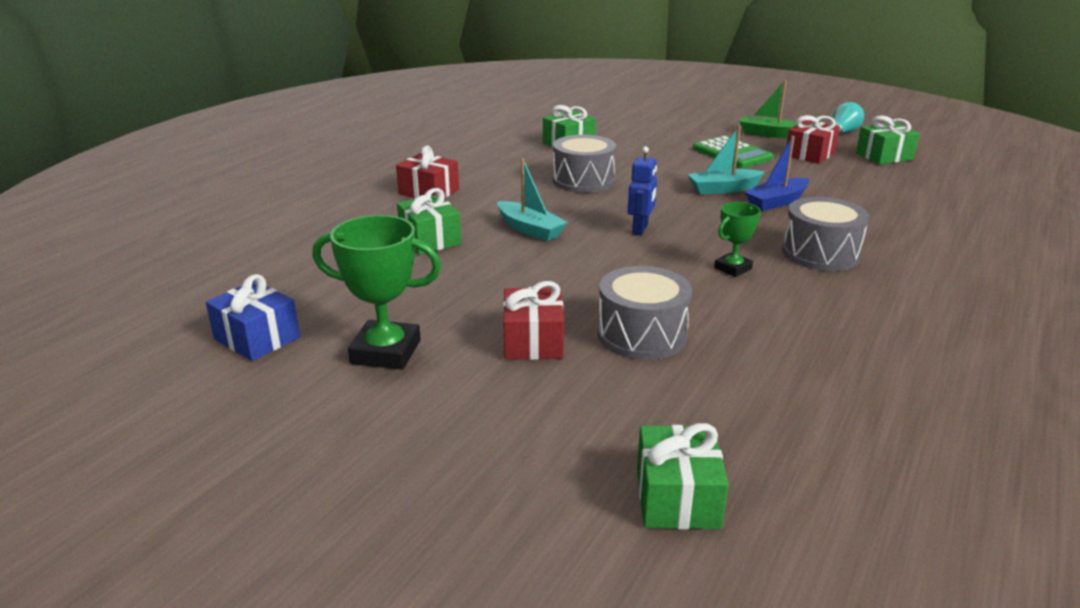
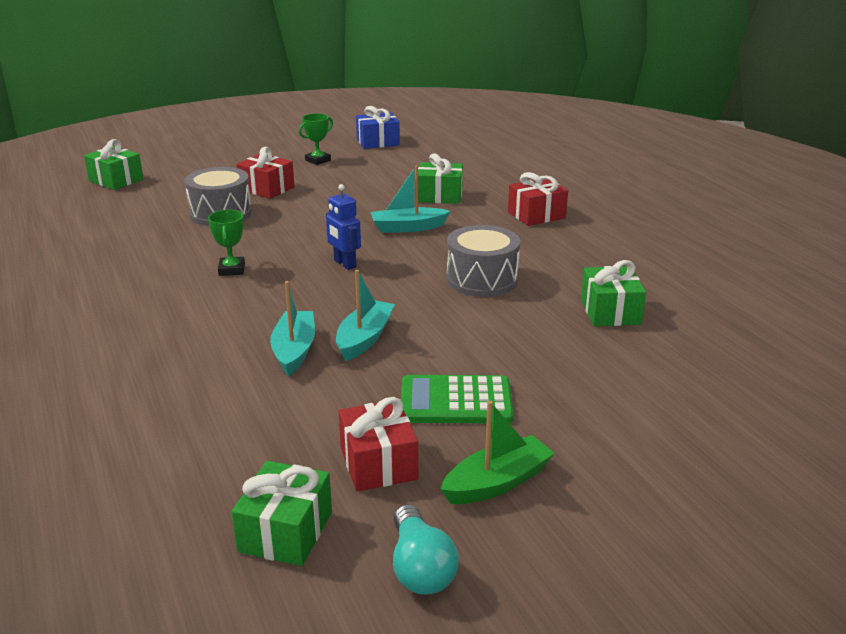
camera: 125 degrees right, 0 degrees up
(386, 352) = (318, 160): green trophy -> green trophy, size x0.58
(776, 202) = (294, 350): blue boat -> turquoise boat
(820, 254) = (185, 314): grey drum -> none

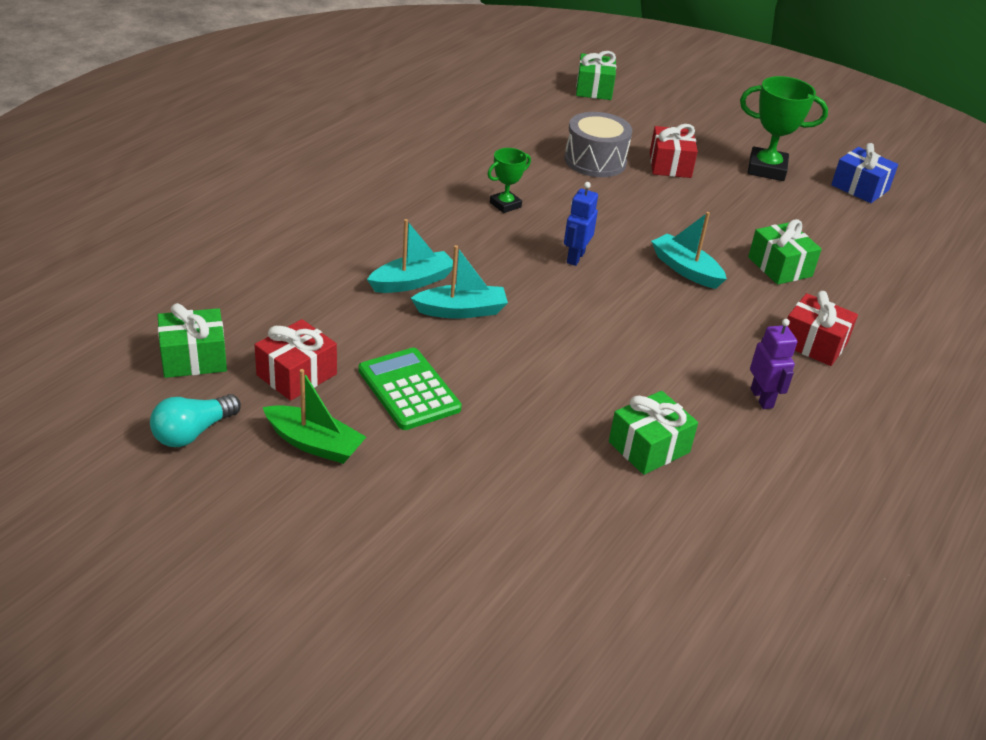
camera: 55 degrees right, 10 degrees up
(318, 160) = (766, 169): green trophy -> green trophy, size x1.73
(482, 279) = (629, 346): grey drum -> none
(583, 252) = (762, 398): none -> purple robot

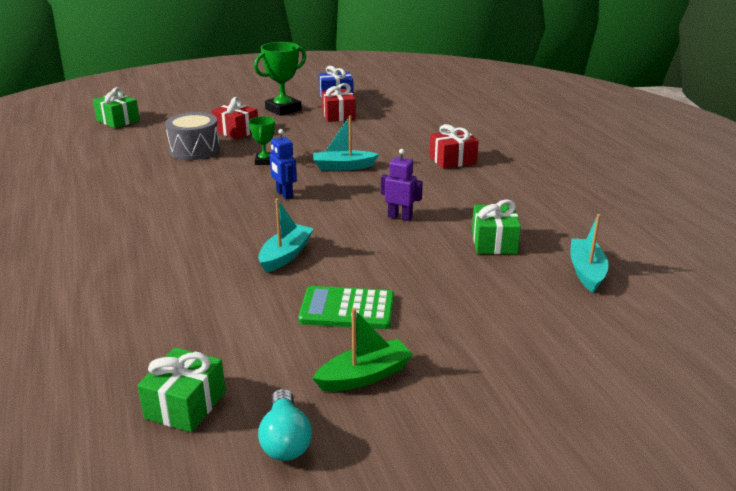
camera: 50 degrees left, 10 degrees down
(296, 375) = (272, 355): red gift -> red gift (338, 115)
(412, 282) = (227, 262): turquoise boat -> turquoise boat (586, 272)
(505, 205) = (192, 195): green trophy -> green trophy (265, 161)
(762, 398) = (484, 192): purple robot -> purple robot (400, 217)
(780, 267) = (376, 142): green gift -> none

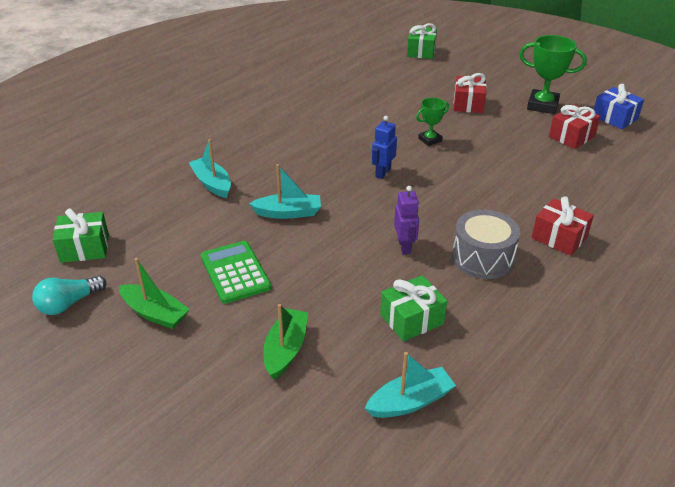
camera: 60 degrees right, 10 degrees up
(194, 150) = (412, 102): grey drum -> grey drum (482, 258)
(343, 167) = (466, 181): turquoise boat -> turquoise boat (212, 183)
(484, 311) = (285, 349): none -> green boat

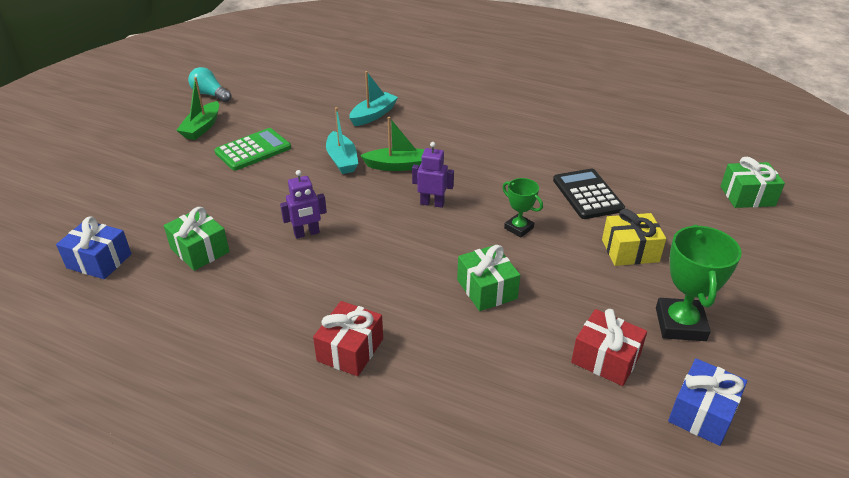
camera: 75 degrees right, 0 degrees up
(85, 248) = (272, 85): green gift -> green gift (486, 289)
(285, 349) = (162, 190): green boat -> green boat (398, 166)
(382, 173) = (432, 203): blue robot -> purple robot
(397, 104) = (587, 194): none -> black calculator
(410, 402) = (99, 261): turquoise boat -> blue gift
(468, 104) = (630, 251): red gift -> yellow gift
(482, 258) = (298, 288): grey drum -> none

